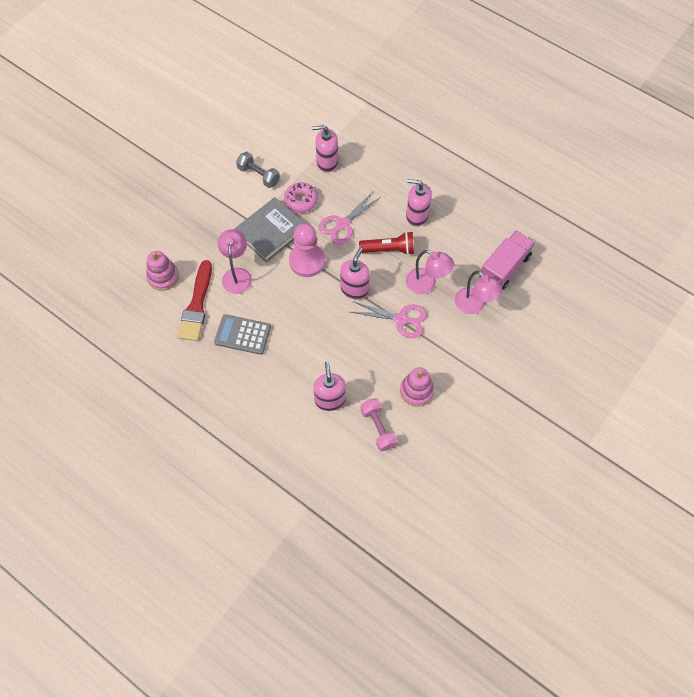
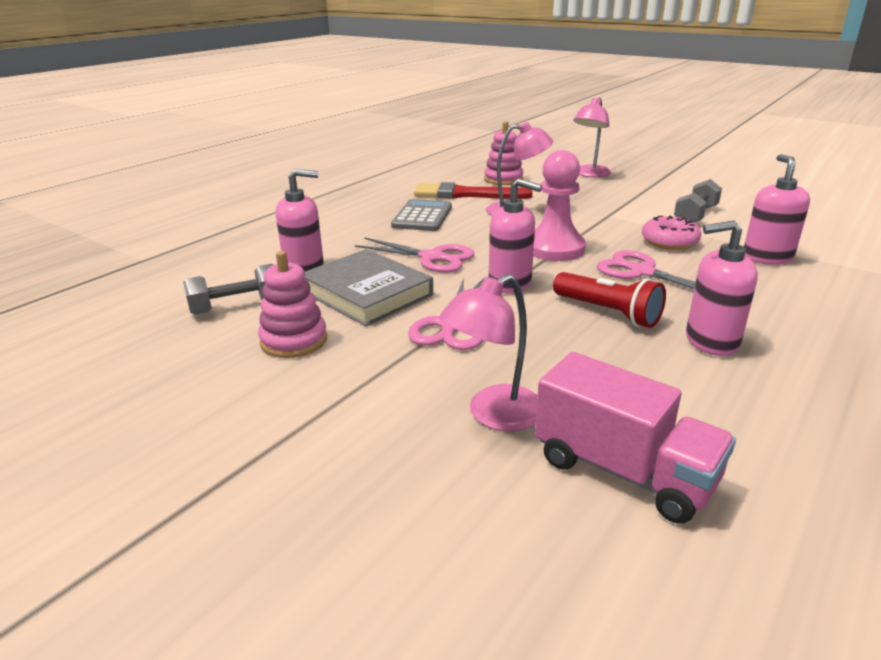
camera: 90 degrees right, 35 degrees down
(271, 232) = (597, 225): grey book -> grey book (366, 293)
(316, 328) = (431, 257): none -> pink scissors
(378, 428) = (236, 306): pink dumbbell -> grey dumbbell
(389, 249) = (608, 312): red flashlight -> red flashlight turned 45 degrees counterclockwise
(417, 216) = (711, 341): pink soap dispenser -> pink soap dispenser turned 105 degrees counterclockwise
(426, 284) = (538, 352): pink lamp -> pink lamp (589, 174)

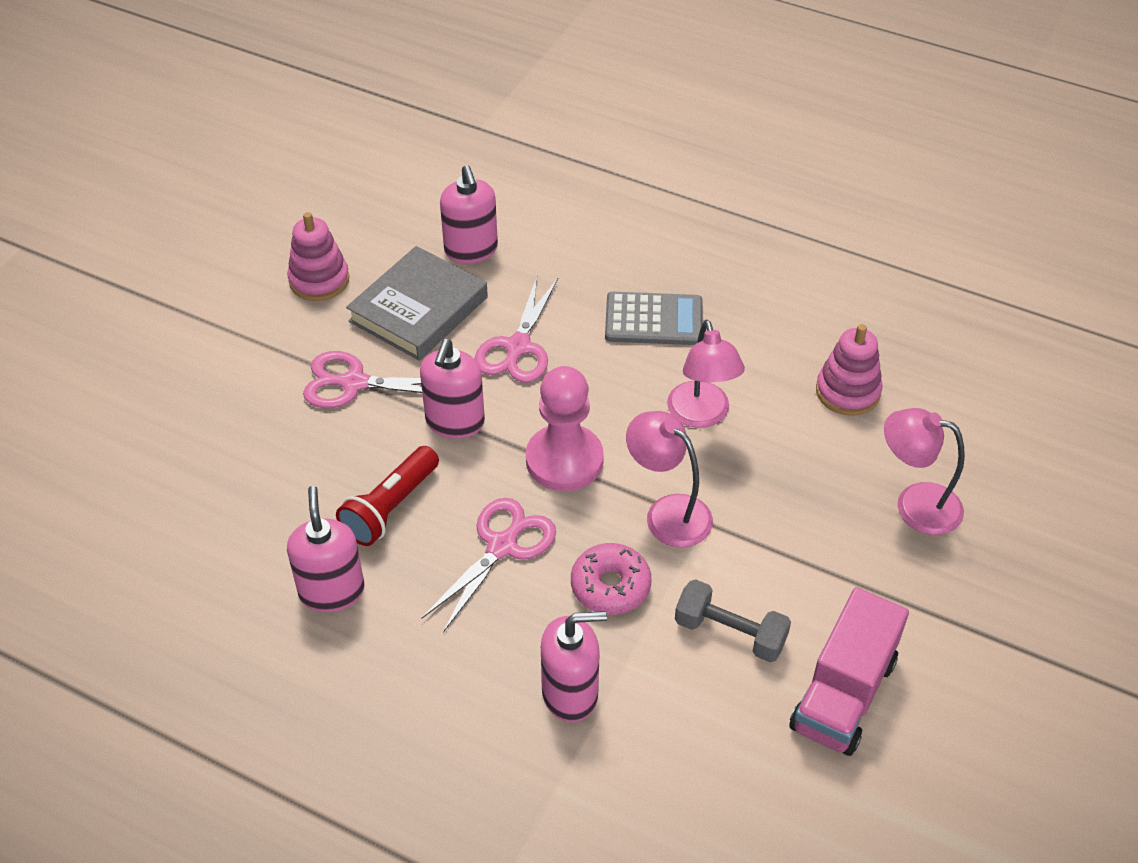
camera: 80 degrees right, 20 degrees up
(236, 306) = (382, 225): grey dumbbell -> none
(466, 194) = (759, 354): red brush -> none
(494, 415) = (206, 425): pink lamp -> pink lamp (668, 512)
(623, 471) = (134, 505): pink truck -> pink truck (843, 694)

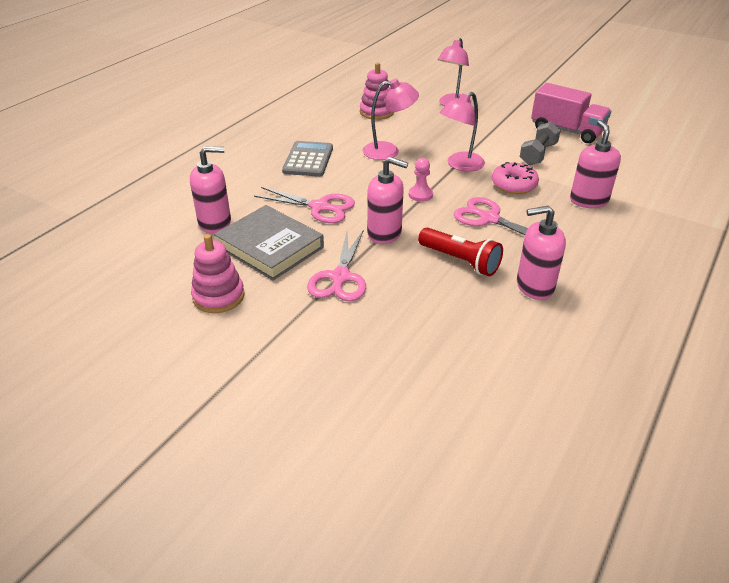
camera: 85 degrees left, 10 degrees down
(564, 460) = (420, 195): pink pawn -> pink pawn, size x0.50

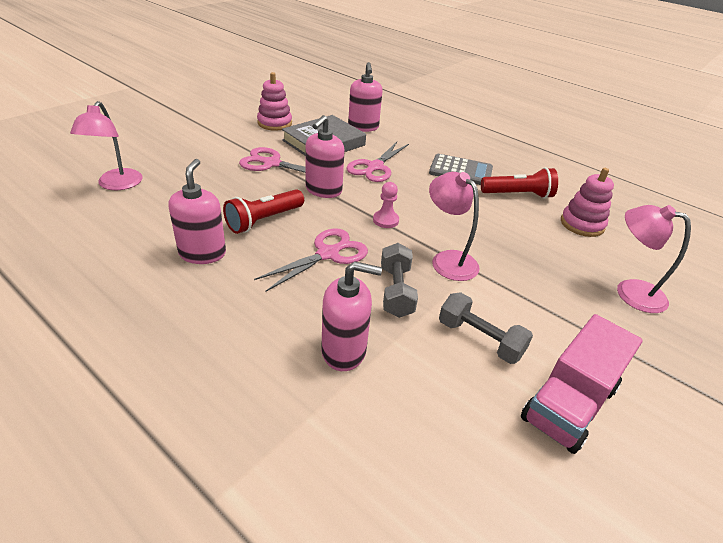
camera: 95 degrees right, 0 degrees up
(342, 134) = (518, 195): none -> red flashlight
(388, 151) = (481, 217): pink lamp -> pink lamp (117, 185)
(514, 185) = (396, 291): pink donut -> grey dumbbell

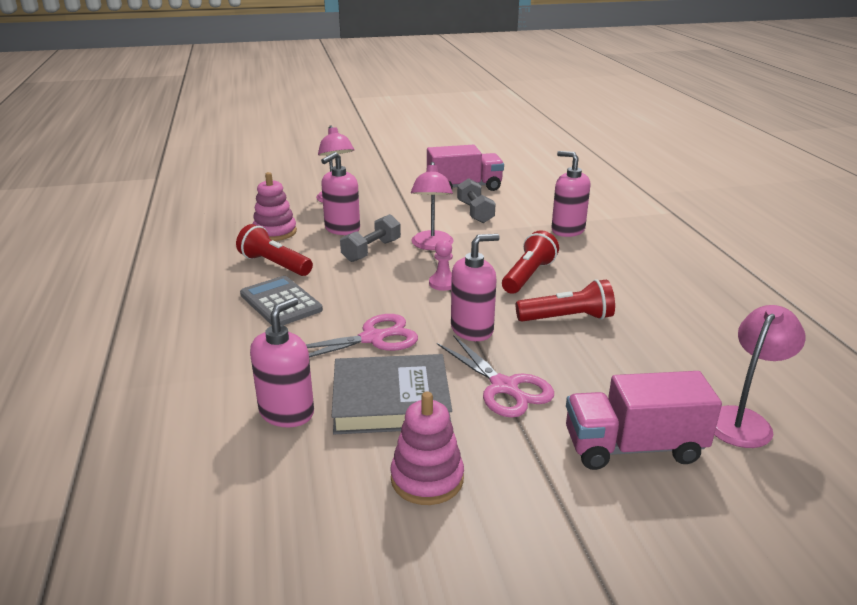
camera: 140 degrees left, 10 degrees down
(183, 155) = (633, 447): none -> pink truck
(202, 253) = (645, 307): pink soap dispenser -> pink soap dispenser (342, 229)
(328, 254) = (528, 275): pink scissors -> red flashlight
(396, 291) = (499, 242): grey dumbbell -> grey dumbbell (371, 251)

